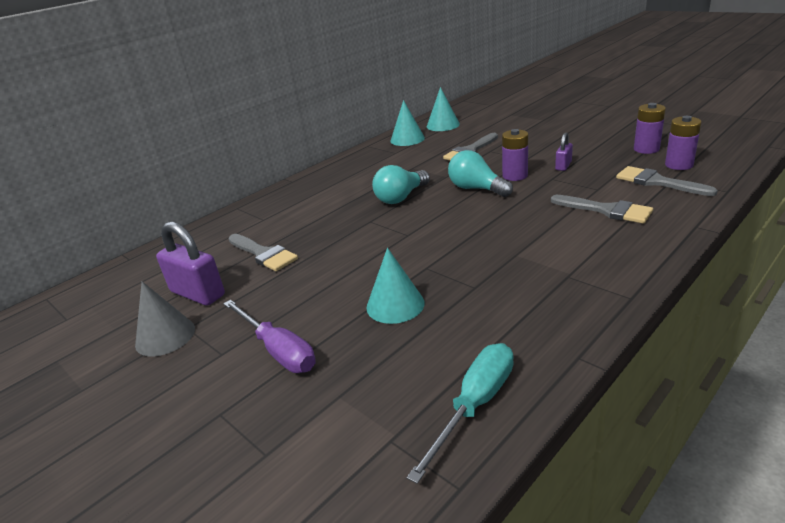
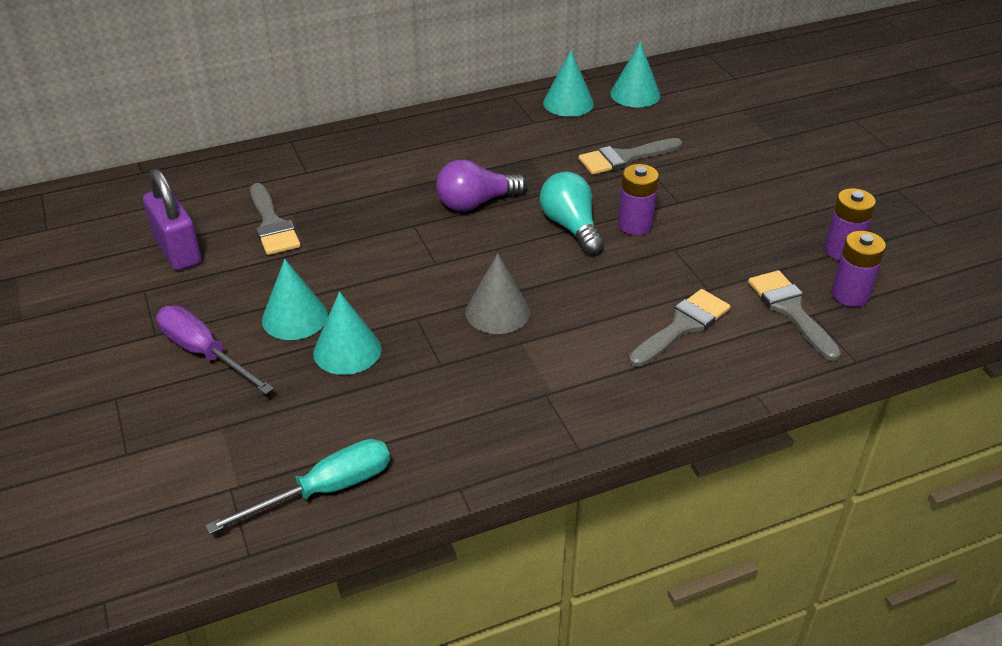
camera: 20 degrees right, 10 degrees up
(165, 336) = (119, 291): grey cone -> grey cone (497, 312)
(277, 350) = (204, 353): purple screwdriver -> purple screwdriver turned 150 degrees clockwise
(333, 300) = (294, 317): none -> turquoise cone
(401, 197) = (475, 203): turquoise light bulb -> purple light bulb
(563, 166) = (709, 234): purple padlock -> none
(607, 210) = (682, 326): grey brush -> grey brush turned 105 degrees counterclockwise

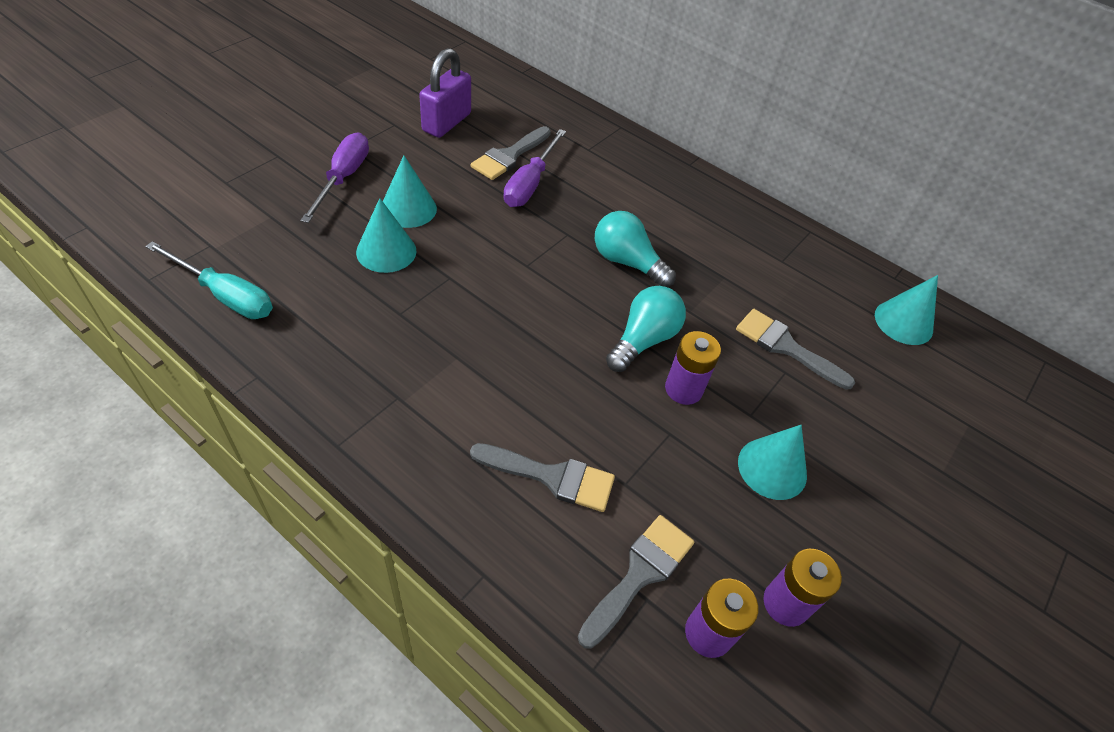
camera: 55 degrees right, 10 degrees up
(325, 224) = (530, 183): none -> purple screwdriver
(475, 203) = (627, 262): purple light bulb -> turquoise light bulb
(497, 312) = (488, 327): grey cone -> none
(568, 103) = (836, 275): turquoise cone -> turquoise cone (772, 468)

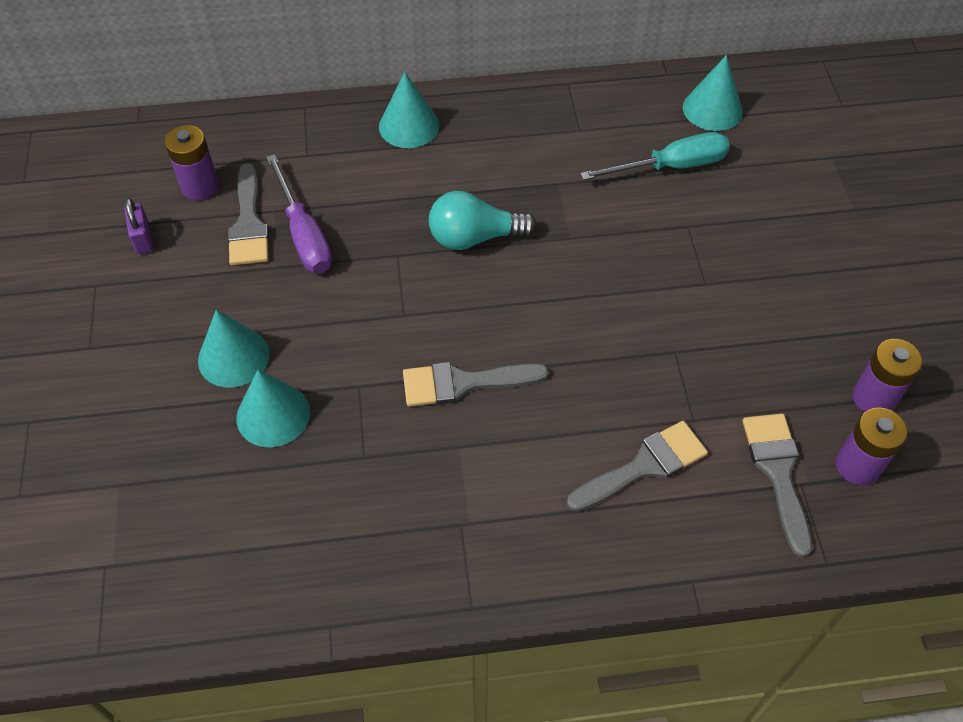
camera: 40 degrees left, 5 degrees up
(225, 295) = (194, 593): turquoise screwdriver -> turquoise screwdriver (670, 167)
(343, 178) = (130, 384): purple screwdriver -> none
(447, 122) = (143, 239): purple padlock -> purple padlock, size x0.54
(643, 340) = (569, 294): turquoise light bulb -> none
(683, 389) = (642, 307): purple battery -> purple battery (200, 186)
(772, 468) = (763, 311): turquoise cone -> turquoise cone (409, 126)
(786, 347) = (665, 205): grey brush -> grey brush (463, 383)

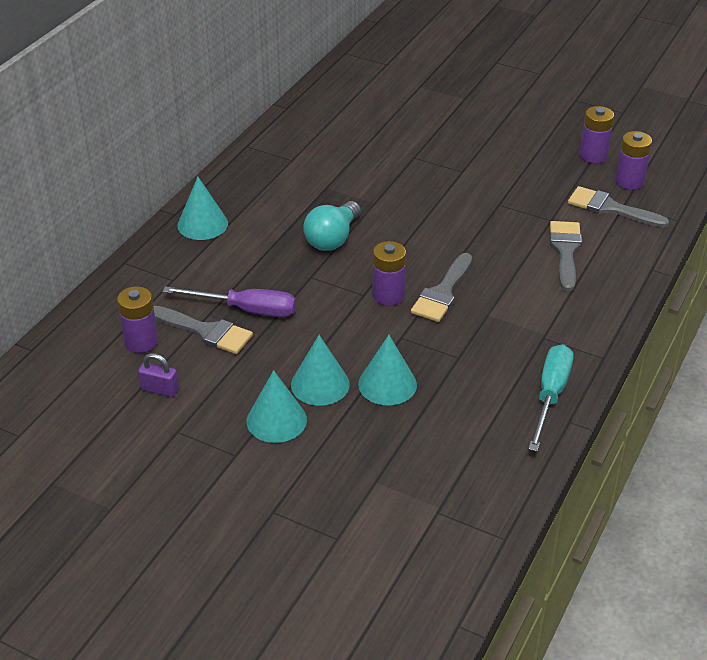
camera: 55 degrees left, 15 degrees down
(419, 337) = (388, 295): none -> purple battery
(670, 167) = (362, 141): turquoise screwdriver -> turquoise screwdriver (550, 395)
(712, 109) = (335, 106): turquoise cone -> turquoise cone (276, 420)

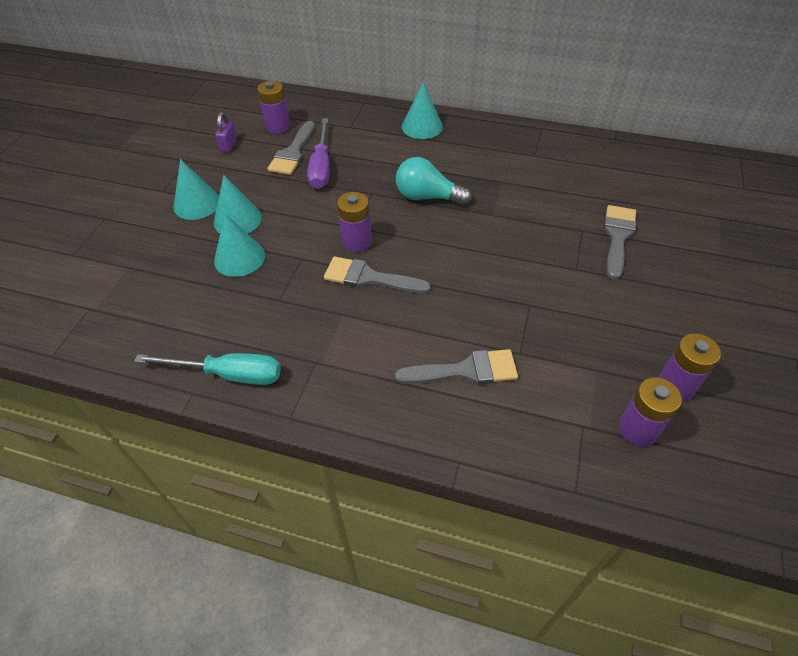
camera: 80 degrees right, 10 degrees up
(610, 208) = (568, 410): grey brush -> grey brush (617, 237)

